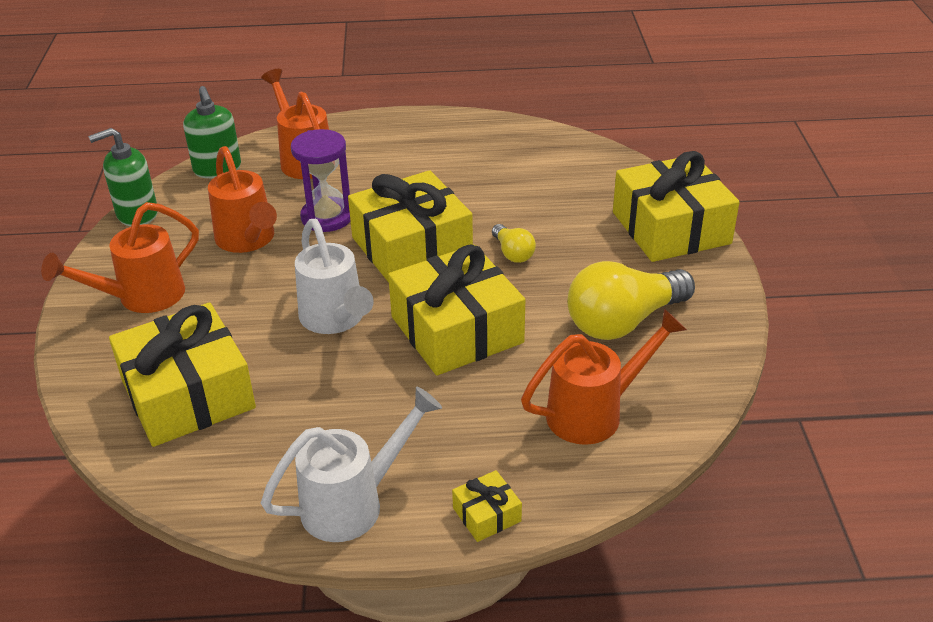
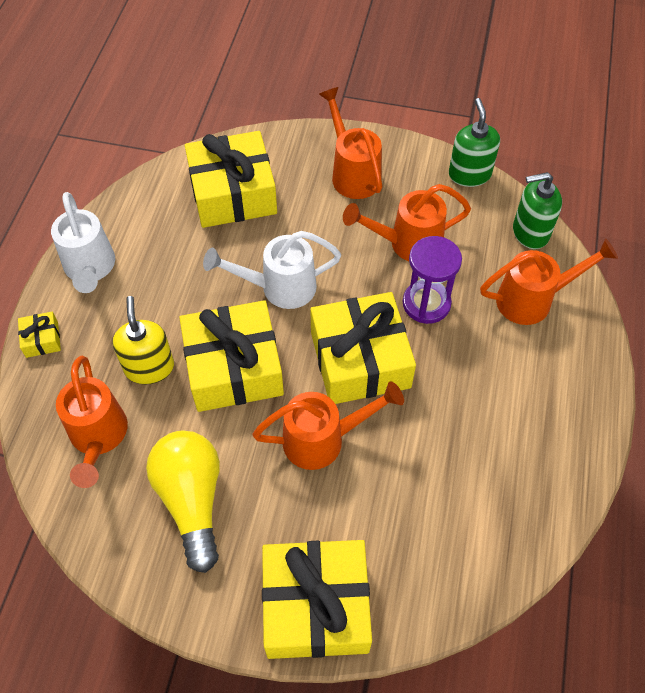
camera: 105 degrees right, 20 degrees up
(485, 397) = (149, 367): none -> yellow soap dispenser
(513, 253) = (323, 439): yellow light bulb -> orange watering can

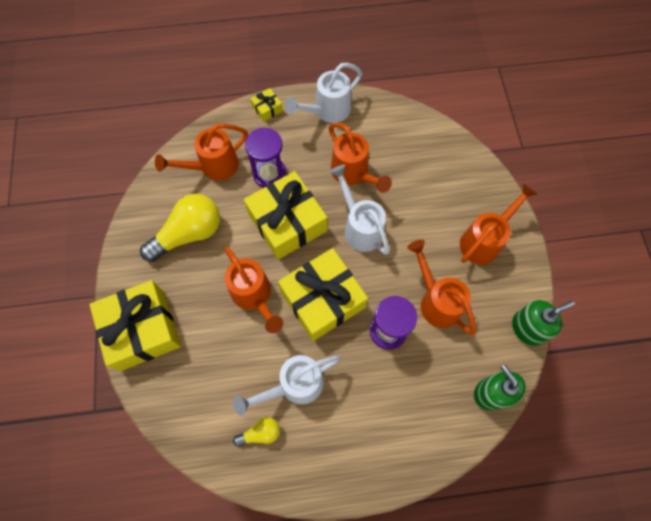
camera: 70 degrees right, 10 degrees up
(149, 367) = (269, 174): yellow soap dispenser -> purple hourglass
(233, 193) = (426, 168): yellow gift -> none
(461, 426) = (294, 385): none -> white watering can
(511, 484) = (260, 433): none -> yellow light bulb
(532, 300) = (425, 411): orange watering can -> orange watering can (353, 173)

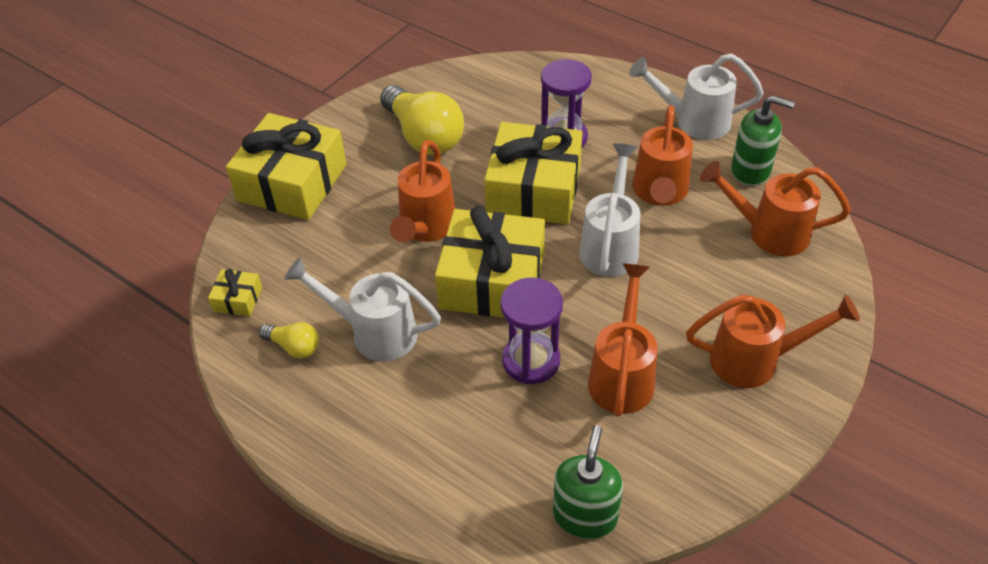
camera: 45 degrees right, 20 degrees down
(189, 234) = (424, 136): yellow light bulb -> yellow light bulb turned 45 degrees clockwise
(213, 167) = (512, 97): orange watering can -> orange watering can (769, 232)
(267, 109) = (626, 82): yellow gift -> yellow gift (238, 299)
(527, 328) = (712, 489): green soap dispenser -> green soap dispenser (751, 170)

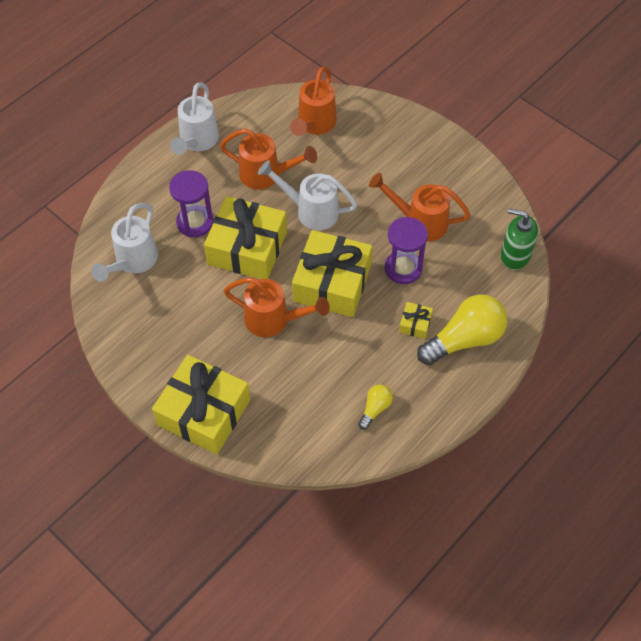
camera: 85 degrees left, 10 degrees up
(238, 299) = (325, 448): yellow gift -> yellow gift (415, 324)
(374, 333) = (369, 357): white watering can -> white watering can (133, 261)
(424, 136) = (170, 315): yellow light bulb -> yellow light bulb (464, 339)
(751, 170) = (255, 121): green soap dispenser -> none
(755, 360) = (416, 155): orange watering can -> none

